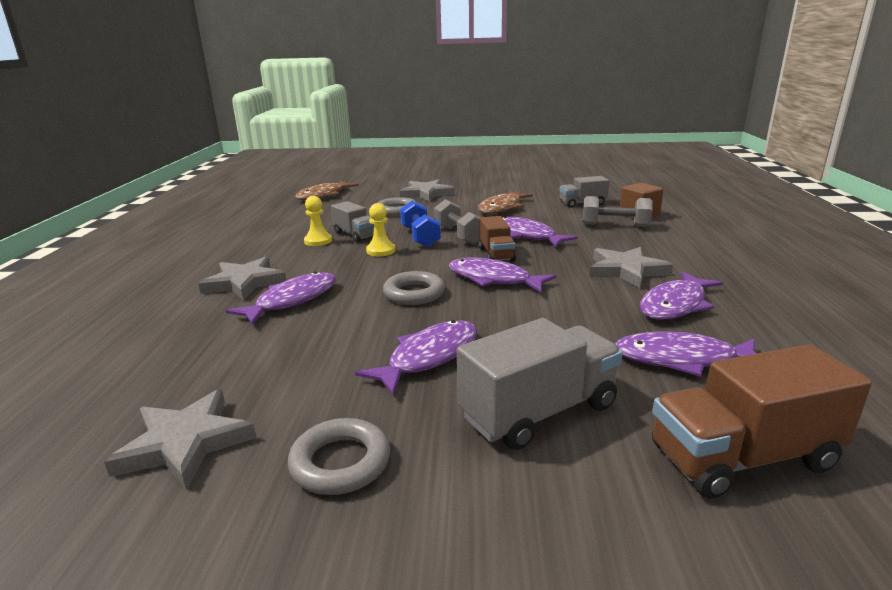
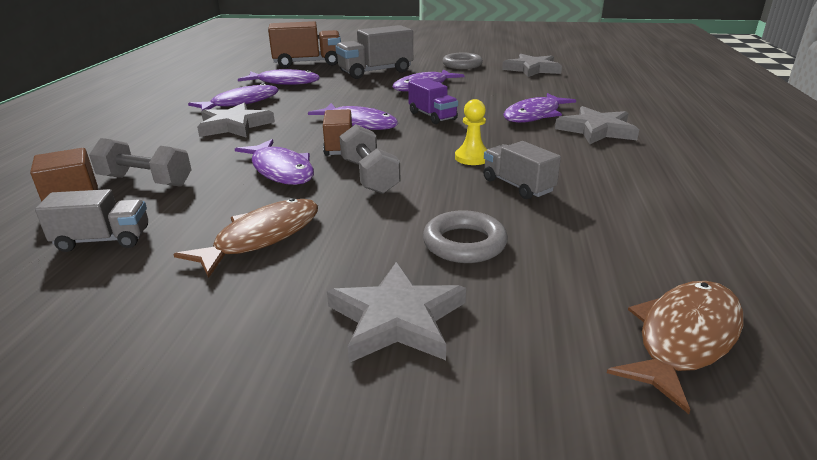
camera: 175 degrees left, 5 degrees up
(318, 241) = (565, 177): yellow pawn -> none
(414, 293) = (432, 116): grey ring -> purple truck
(420, 237) = (423, 176): blue dumbbell -> none

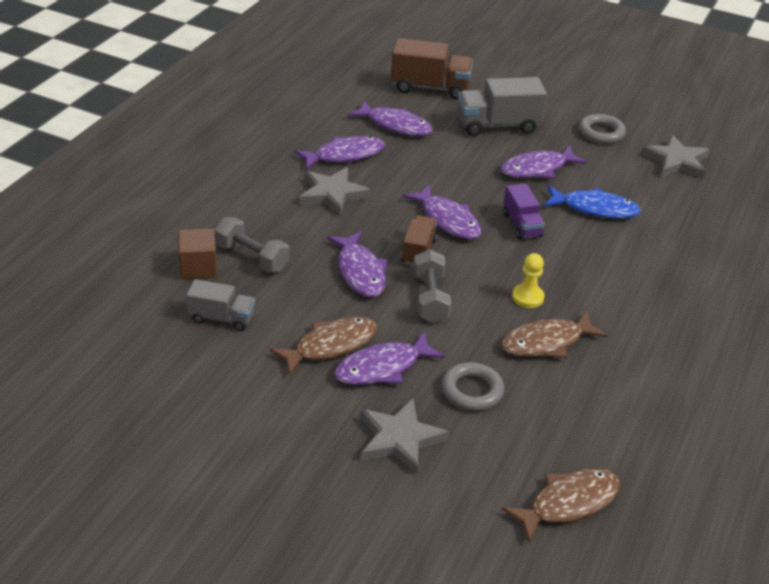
camera: 15 degrees right, 10 degrees up
(489, 98) = (594, 208): none -> blue fish
(517, 186) = (546, 342): grey truck -> brown fish
(534, 115) = (623, 249): purple fish -> purple fish (382, 368)
(596, 130) = (668, 288): grey star -> none

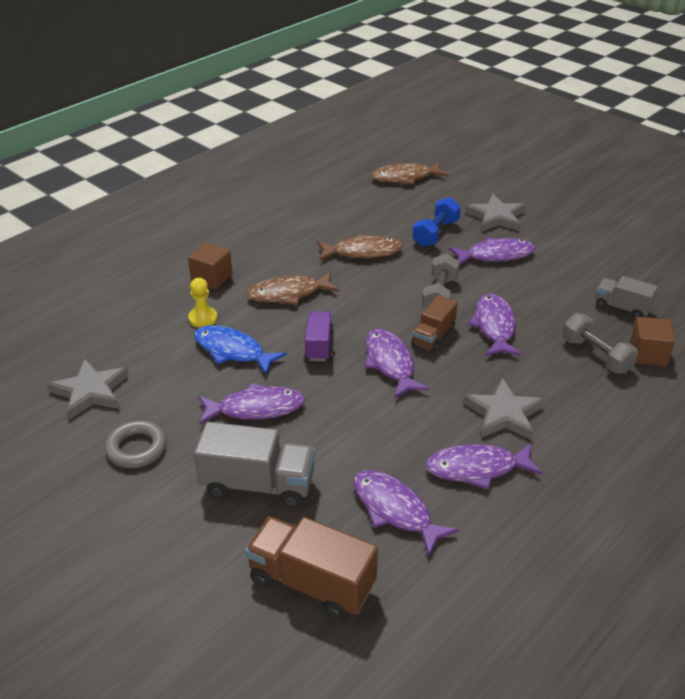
camera: 160 degrees left, 0 degrees up
(330, 345) = (532, 275): brown fish -> brown fish (289, 294)
(472, 391) = (435, 233): grey ring -> blue dumbbell
(527, 297) = (356, 284): yellow pawn -> yellow pawn (203, 318)
(684, 277) = (212, 278): none -> brown cube

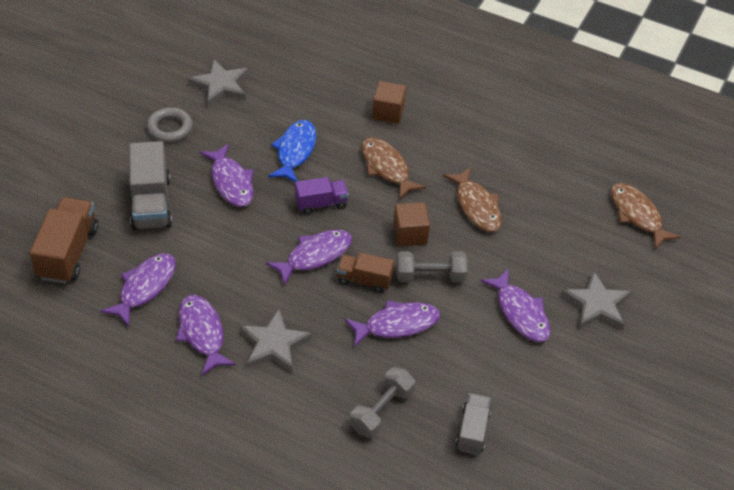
camera: 70 degrees right, 10 degrees up
(203, 318) = (330, 122): yellow pawn -> none
(435, 233) = (538, 257): blue dumbbell -> none
(648, 354) = (400, 455): brown cube -> brown cube (410, 234)

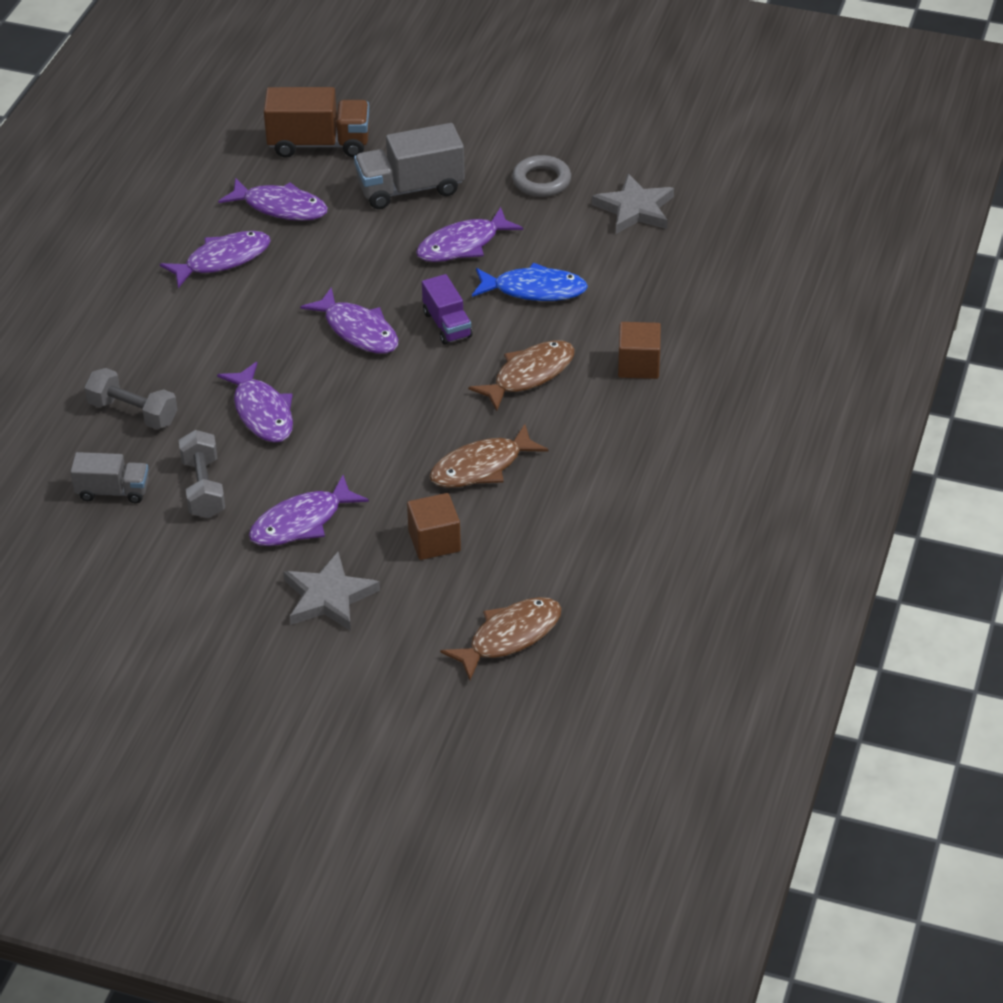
camera: 85 degrees right, 5 degrees down
(274, 344) = (215, 316): grey star -> none
(364, 280) = (327, 377): brown truck -> none
(410, 234) = (414, 409): brown cube -> brown cube (434, 541)
(430, 276) = (346, 434): grey dumbbell -> grey dumbbell (203, 488)

